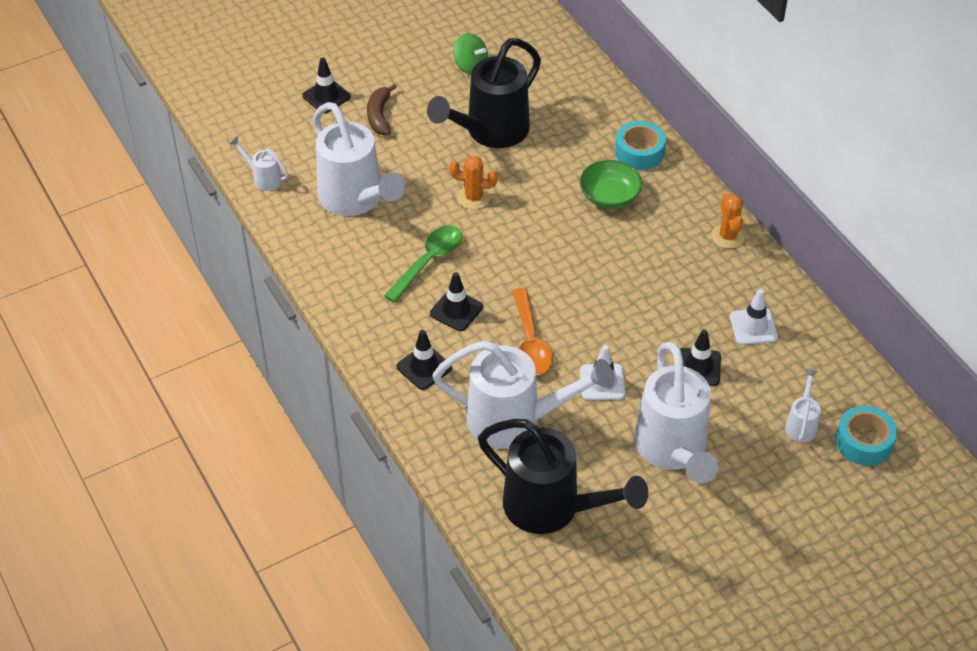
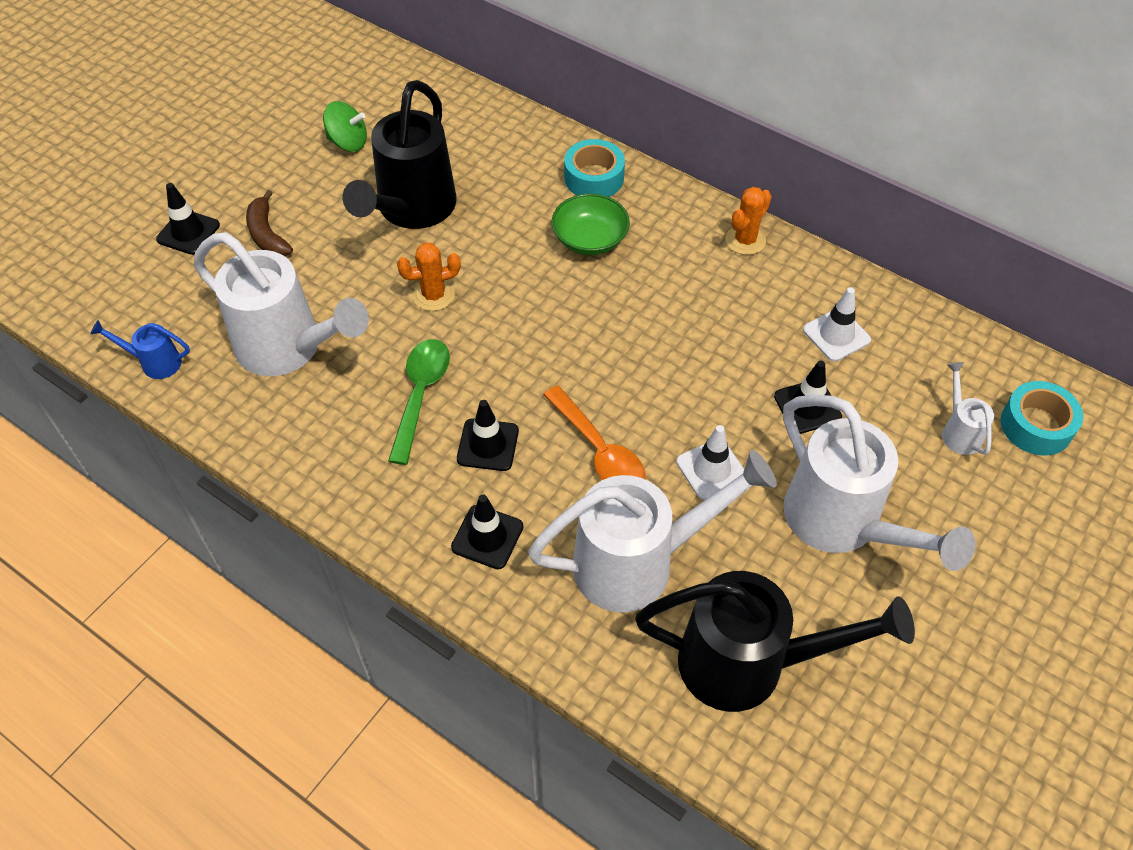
camera: 25 degrees left, 5 degrees up
(263, 178) = (155, 362): white watering can -> blue watering can
(727, 236) = (745, 240): orange cactus -> orange cactus turned 75 degrees clockwise

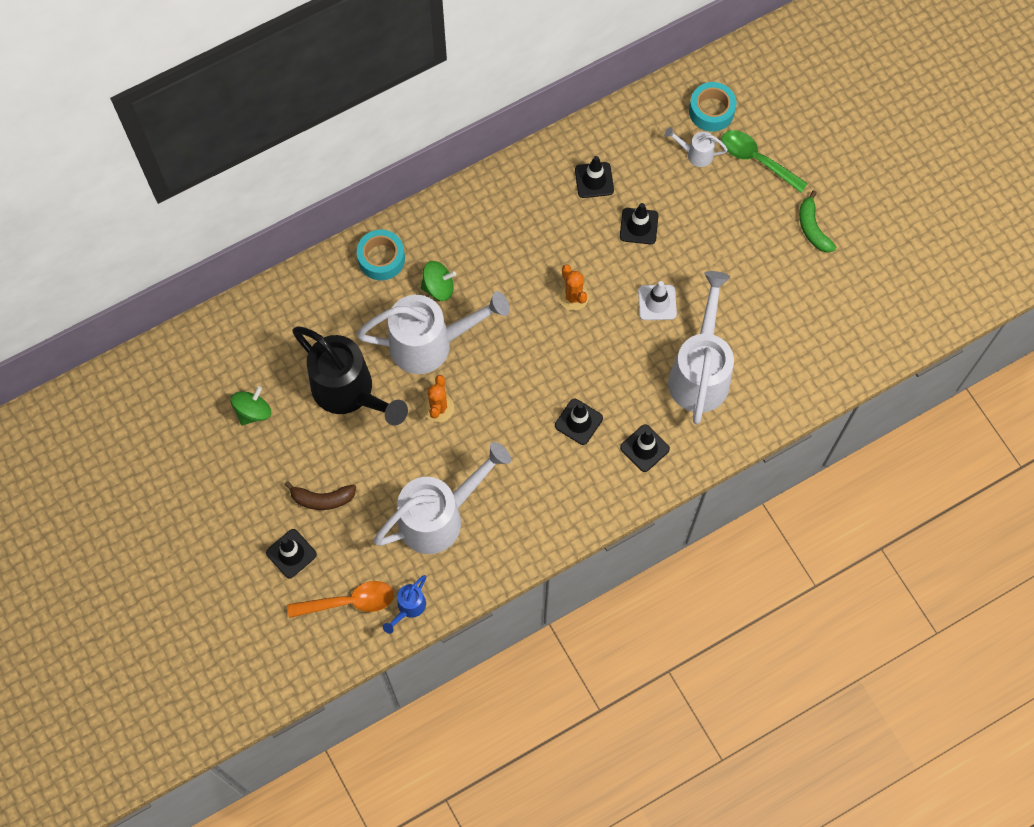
camera: 65 degrees left, 15 degrees up
(420, 395) = (520, 447): green spoon -> green spoon (756, 160)
(590, 239) = (438, 287): green bowl -> green spinning top
(599, 451) = (614, 359): orange spoon -> orange spoon (349, 602)
(745, 240) = (489, 191): orange cactus -> orange cactus (573, 296)
(748, 664) = (786, 345): black watering can -> none
(836, 335) = (594, 180): white traffic cone -> black traffic cone
(842, 524) = (725, 251): white watering can -> white watering can (430, 344)
(959, 626) = (812, 228): none -> green banana

